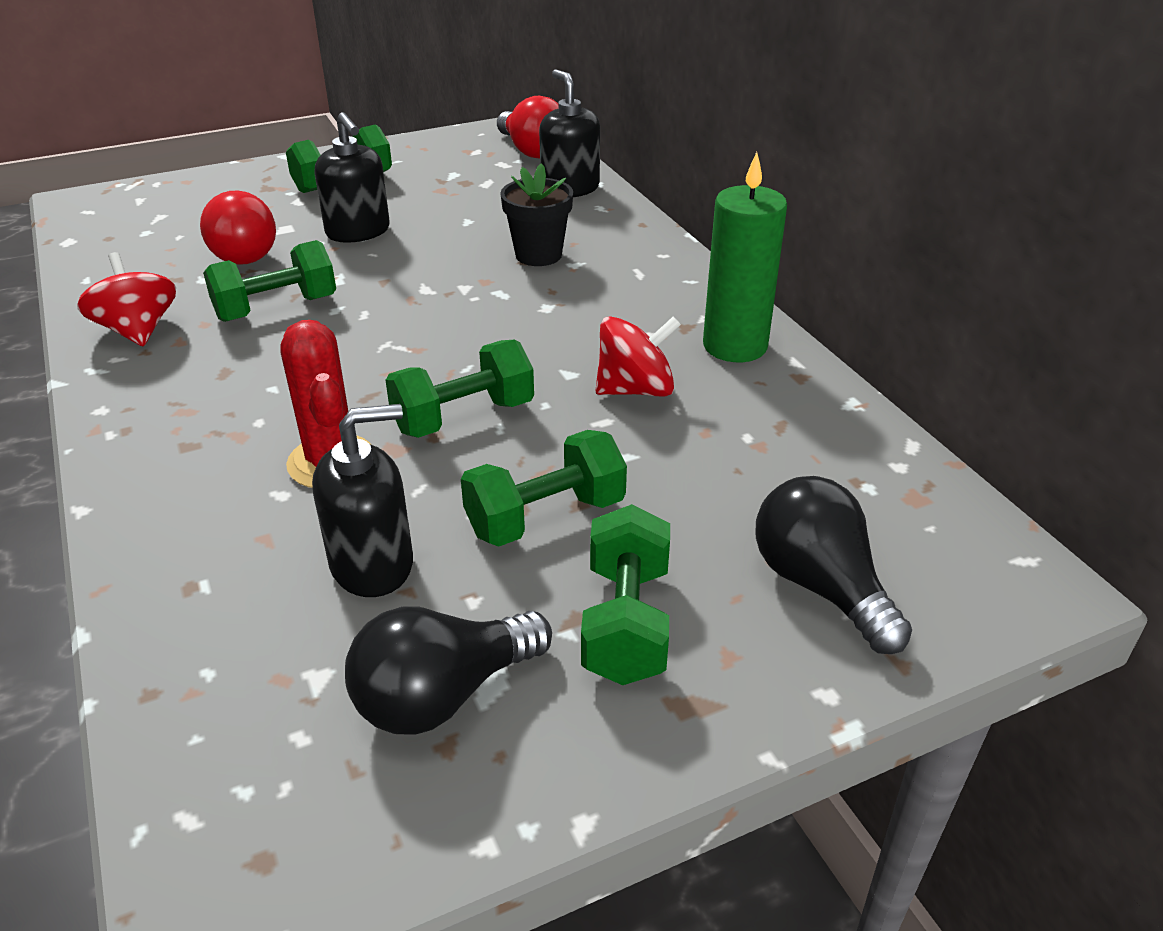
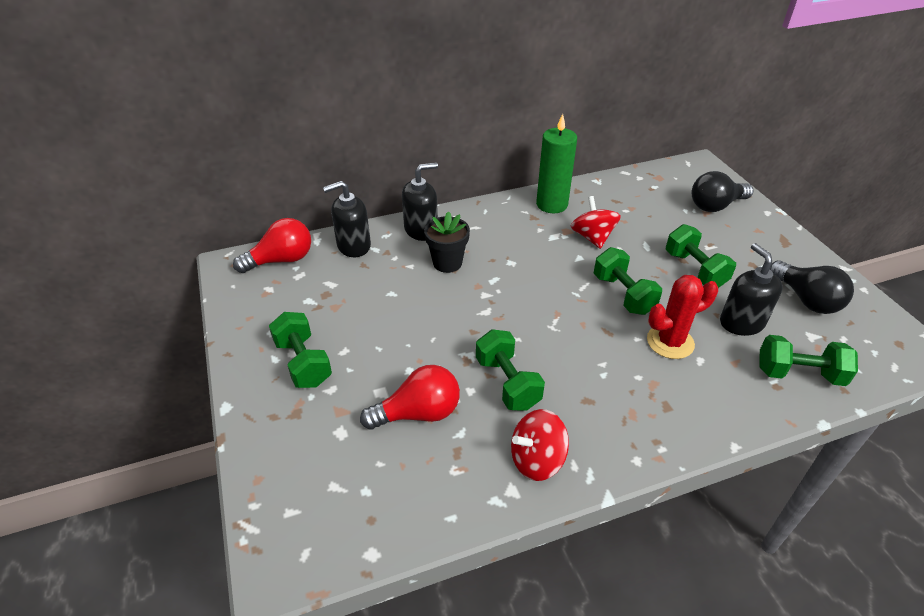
camera: 85 degrees left, 5 degrees up
(358, 232) = (397, 348): black soap dispenser -> black soap dispenser (421, 230)
(626, 623) = (751, 252): green dumbbell -> green dumbbell (799, 374)

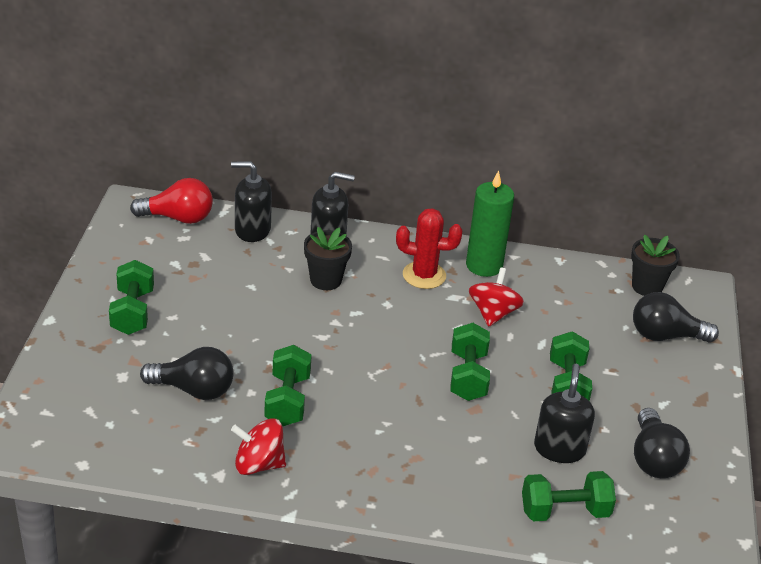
camera: 25 degrees right, 5 degrees down
(418, 413) = (193, 390): red light bulb -> black light bulb
(669, 177) = (647, 286): none -> black flower pot
(670, 342) = (469, 433): red cactus -> red cactus (424, 275)
(799, 374) = (564, 511): green dumbbell -> green dumbbell turned 45 degrees counterclockwise

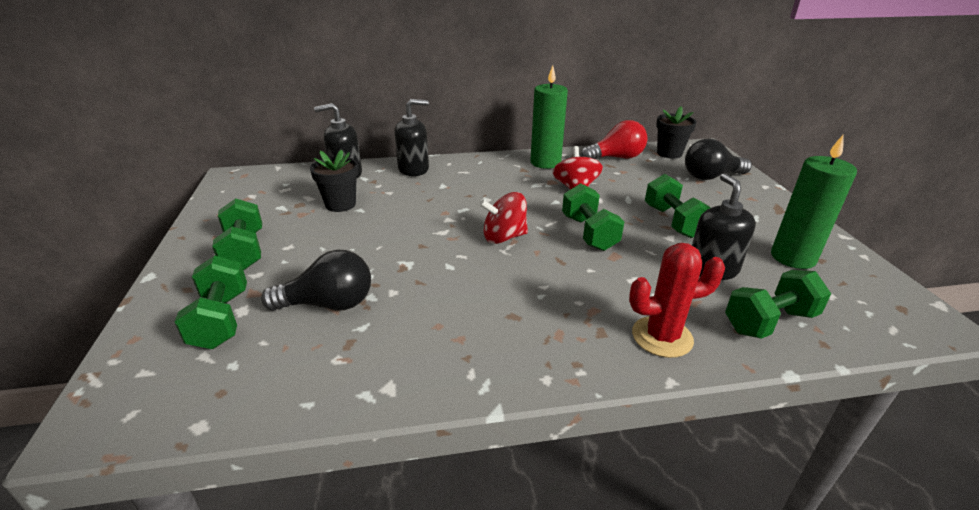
camera: 15 degrees left, 5 degrees down
(178, 218) = (276, 178): red light bulb -> red light bulb (616, 158)
(258, 464) = (431, 362): red spinning top -> red spinning top (504, 237)
(287, 400) = (434, 290): green dumbbell -> green dumbbell (221, 320)
(326, 280) = (425, 193): black flower pot -> black flower pot (340, 204)
(424, 275) = (504, 176): red cactus -> red cactus (662, 337)
(653, 459) = (793, 257): black light bulb -> green candle

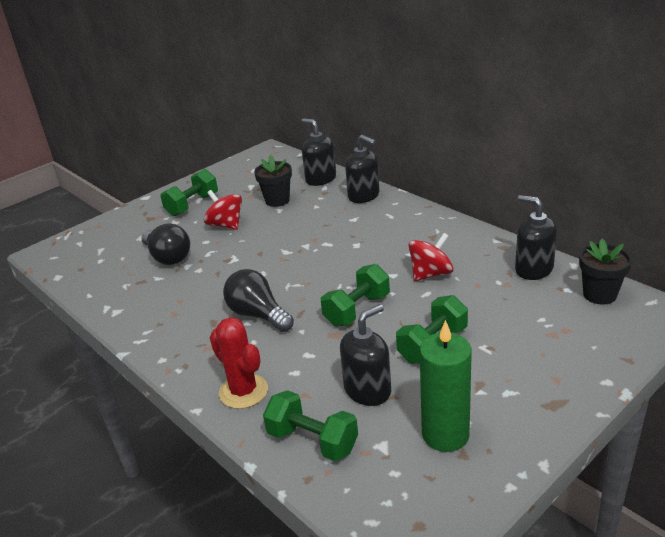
camera: 60 degrees right, 0 degrees up
(221, 320) = (129, 237): green dumbbell -> none
(504, 237) = (306, 277): red spinning top -> red spinning top (226, 225)
(545, 162) = (463, 240): green candle -> none
(616, 158) = (533, 269): red light bulb -> black soap dispenser
(710, 177) = (575, 338): black light bulb -> black light bulb (258, 315)

